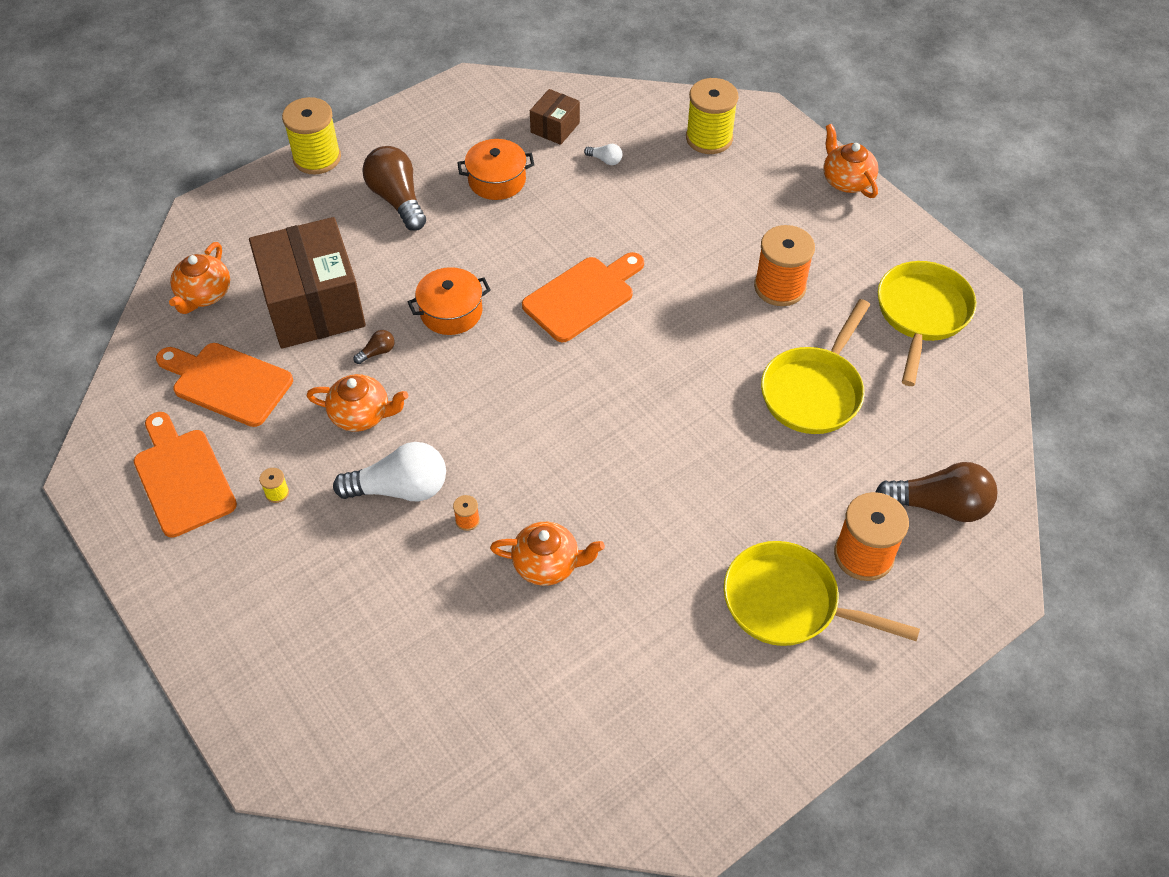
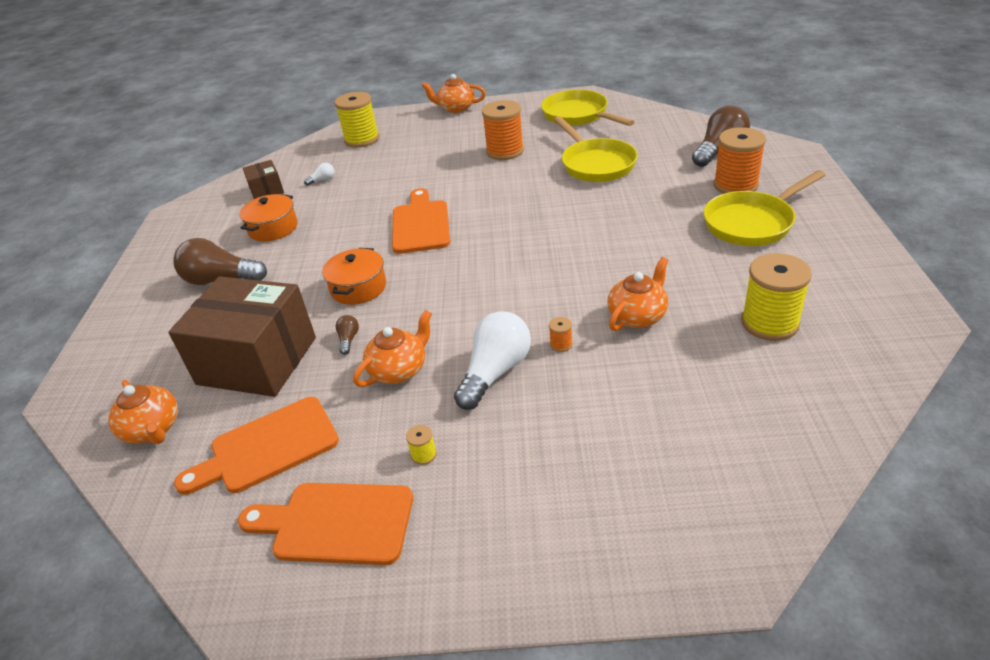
camera: 50 degrees left, 15 degrees down
(317, 158) = (119, 308): yellow spool -> yellow spool (769, 323)

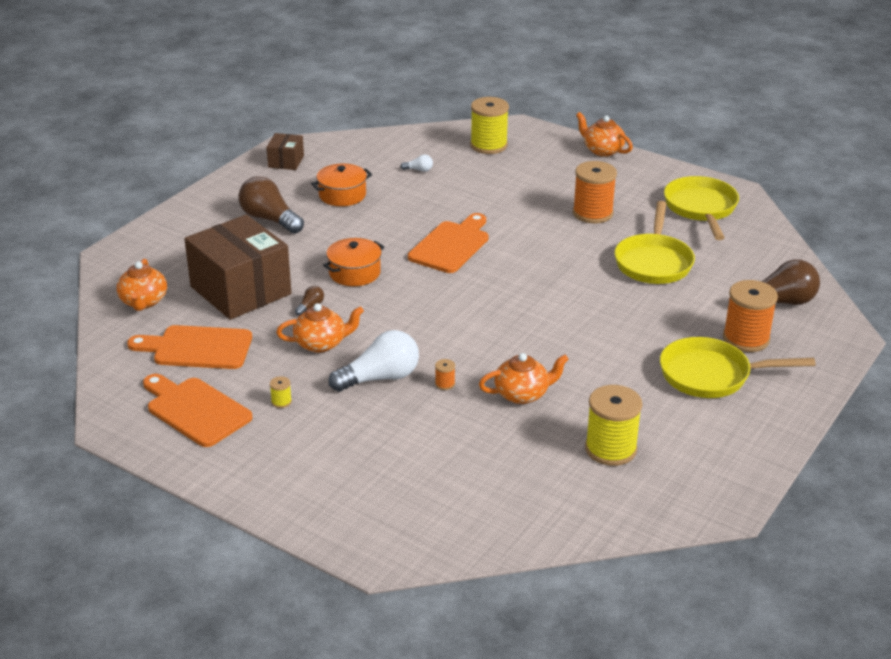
camera: 30 degrees right, 5 degrees down
(266, 190) = (368, 159): brown box -> brown box (286, 161)

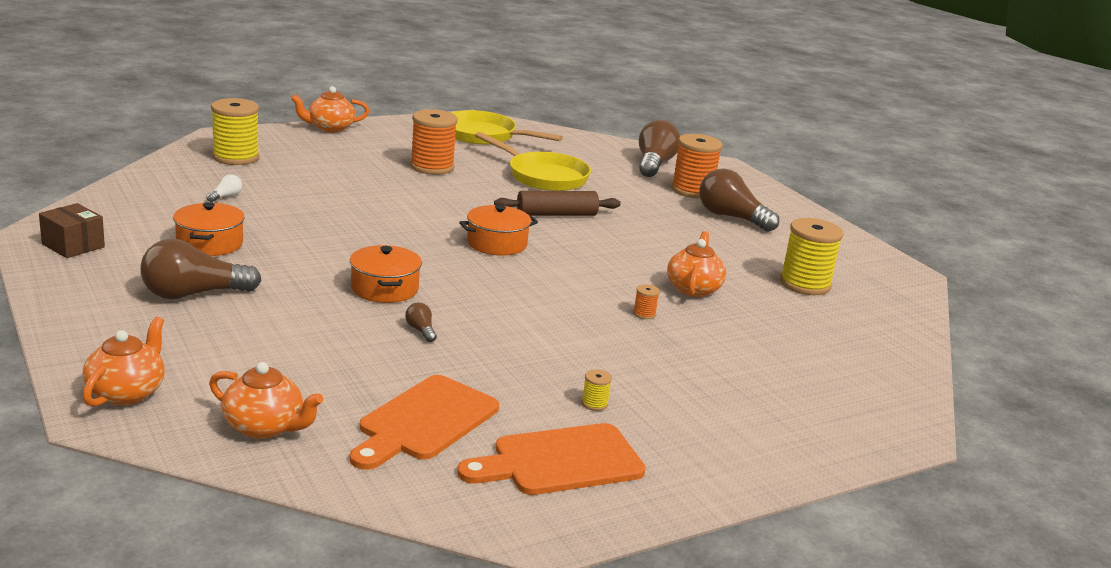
camera: 65 degrees left, 10 degrees down
(240, 290) = (330, 358): brown box -> none
(321, 344) = (503, 348): orange teapot -> orange teapot (127, 393)
(380, 378) = (602, 339): white light bulb -> none
(451, 245) = (400, 232): orange cutting board -> none
(486, 287) = (497, 244): none -> orange pot
(581, 292) = (556, 214): none -> brown rolling pin
(711, 375) = (731, 217): yellow pan -> brown light bulb

